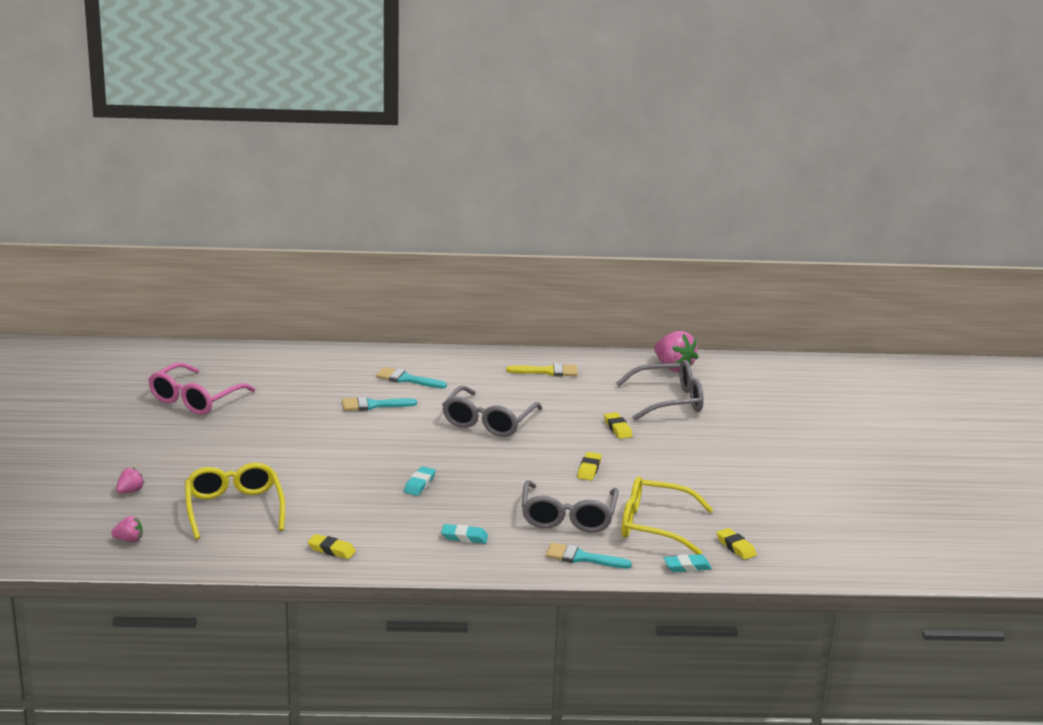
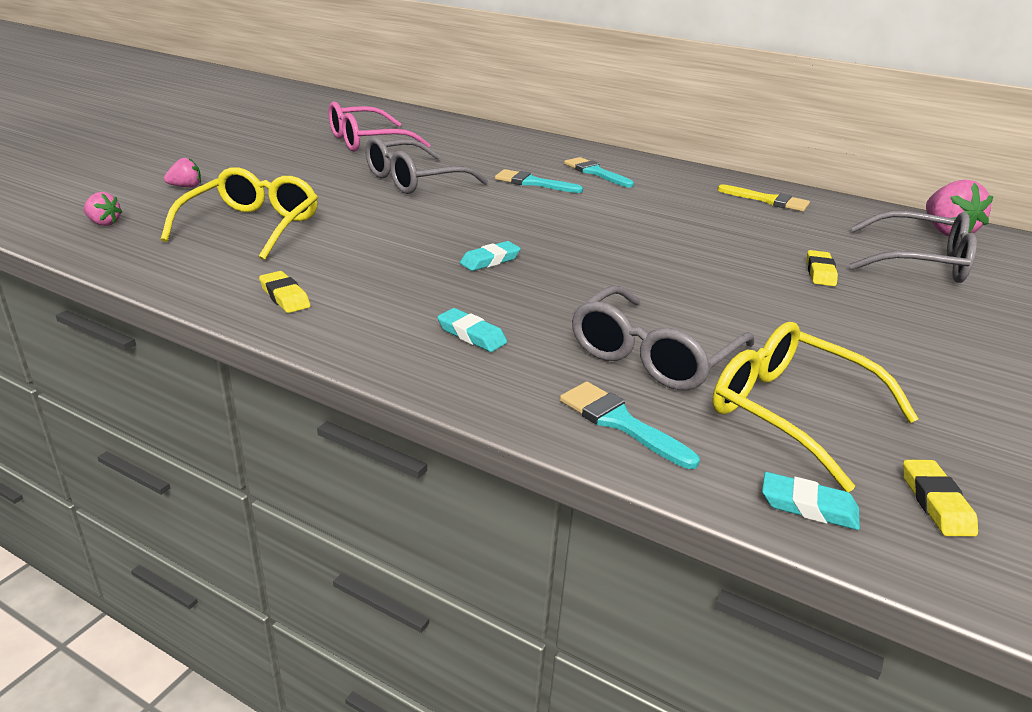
camera: 30 degrees right, 5 degrees up
(488, 422) = (648, 225): grey glasses -> grey glasses (414, 180)
(589, 469) = (739, 306): yellow eraser -> none

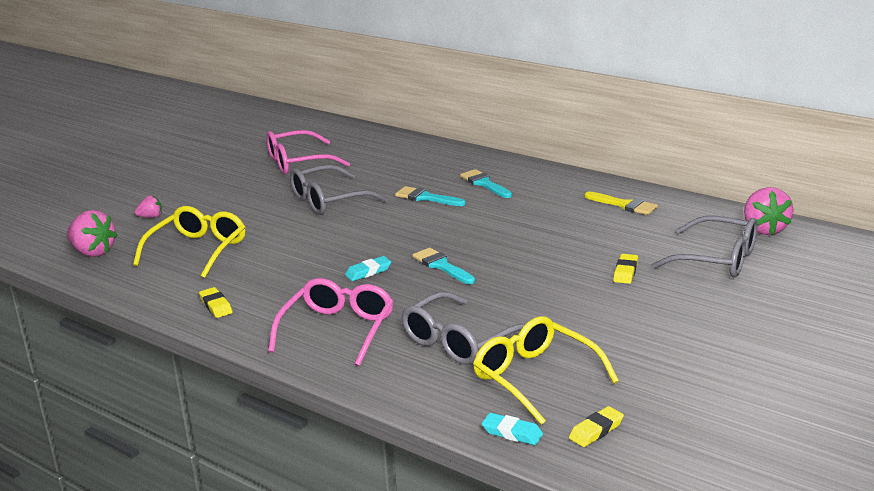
camera: 10 degrees right, 5 degrees down
(104, 223) = (93, 252): pink strawberry -> pink strawberry, size x1.90
(471, 335) = (338, 330): turquoise eraser -> pink glasses
(620, 422) = (417, 385): turquoise brush -> turquoise brush (442, 266)
(936, 503) = (596, 430): yellow eraser -> yellow eraser turned 45 degrees clockwise

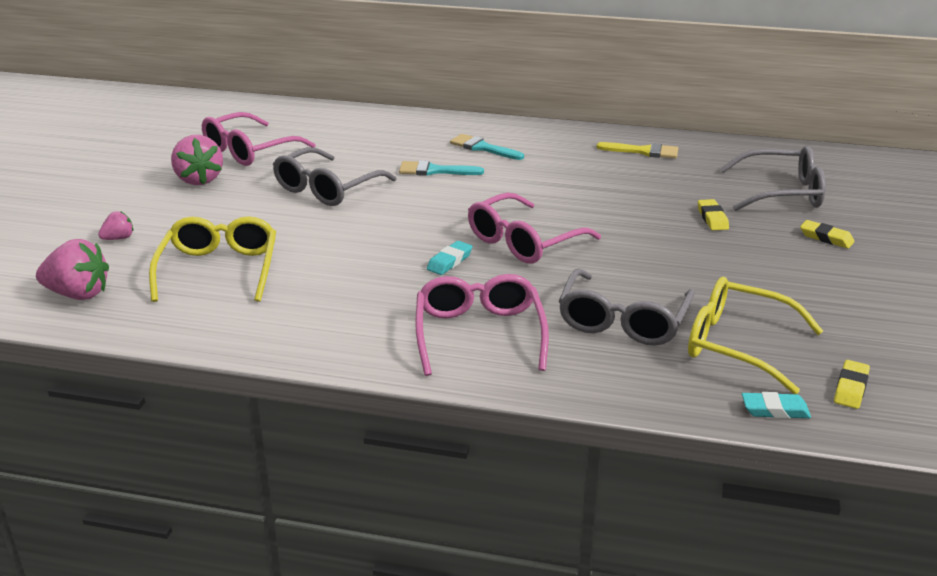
camera: 25 degrees left, 5 degrees up
(216, 306) = (305, 332): yellow eraser -> yellow eraser (826, 238)
(442, 266) = (523, 242): turquoise brush -> pink glasses
(764, 229) = (793, 157): pink strawberry -> pink strawberry (199, 179)

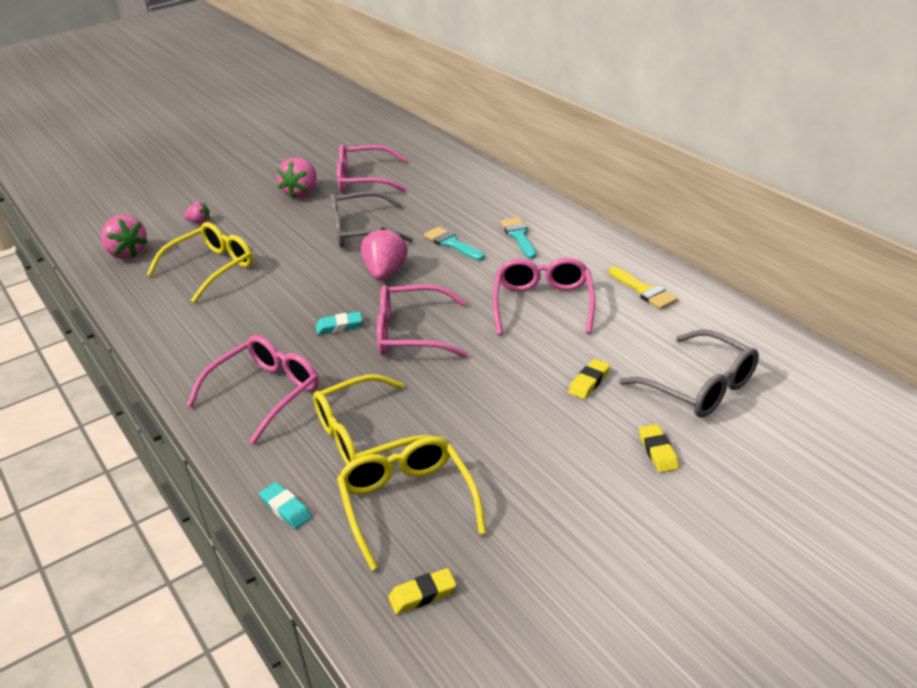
camera: 45 degrees right, 5 degrees up
(415, 210) = (385, 273): none -> pink strawberry
(589, 184) = (543, 304): none -> pink glasses
(623, 321) = (365, 436): grey glasses -> yellow glasses
(775, 410) = (338, 572): turquoise eraser -> turquoise eraser (286, 509)

